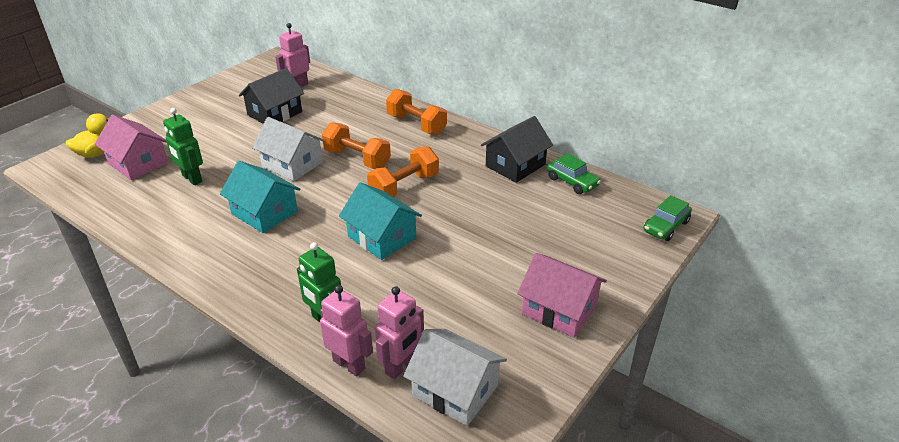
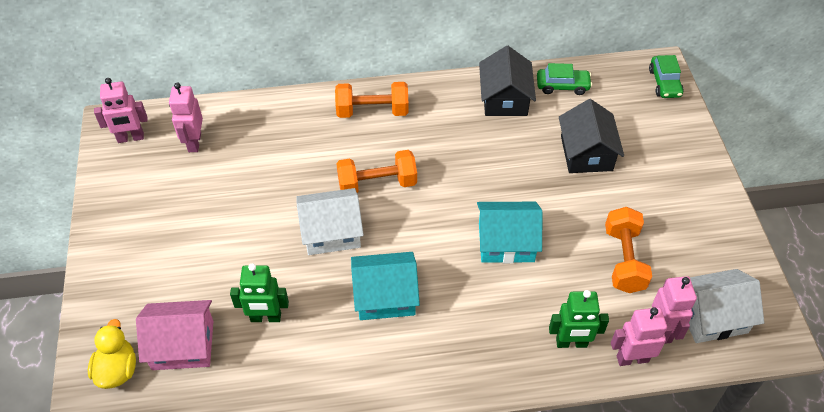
camera: 45 degrees left, 15 degrees up
(273, 68) = (130, 138): none -> pink robot
(275, 113) = (224, 190): black house -> black house (586, 153)
(404, 186) = (454, 183): orange dumbbell -> orange dumbbell (624, 260)
(559, 309) = (689, 204): pink house -> none

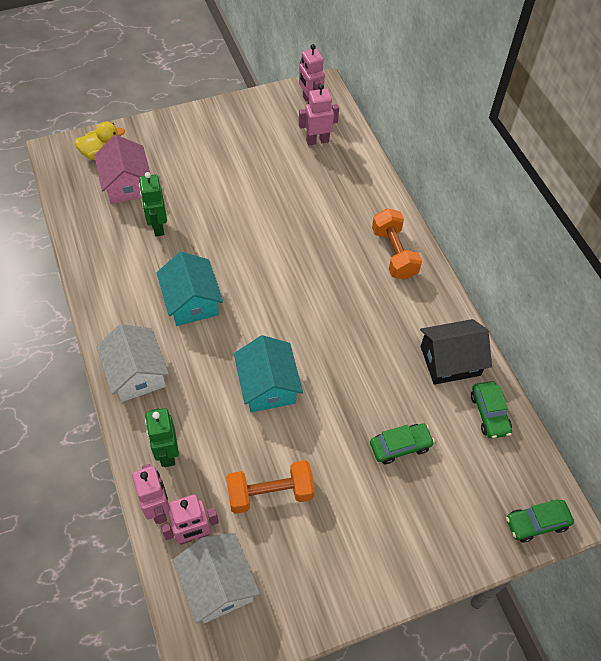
camera: 75 degrees right, 5 degrees up
(331, 232) = (248, 251): white house -> white house (136, 373)
(377, 184) = (309, 273): orange dumbbell -> none
(586, 153) = (400, 446): black house -> green car

